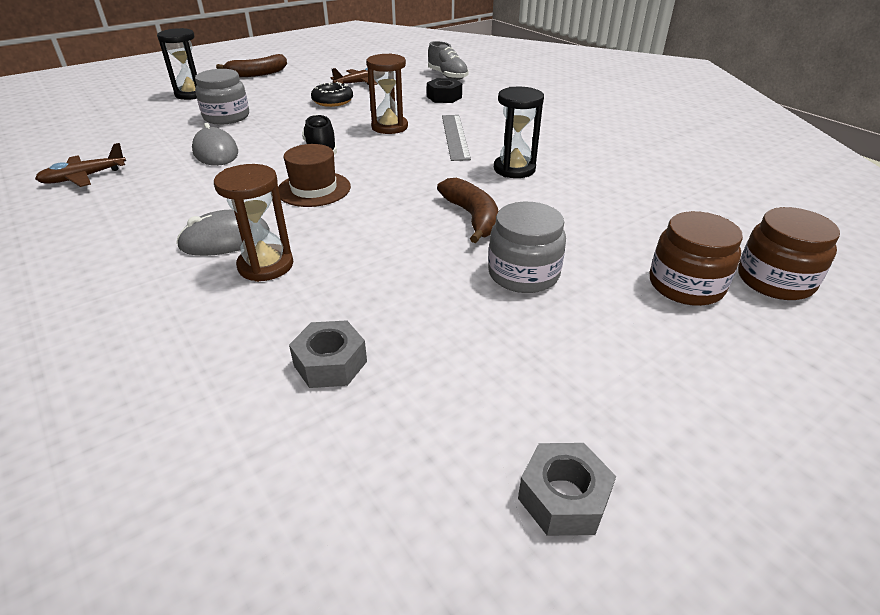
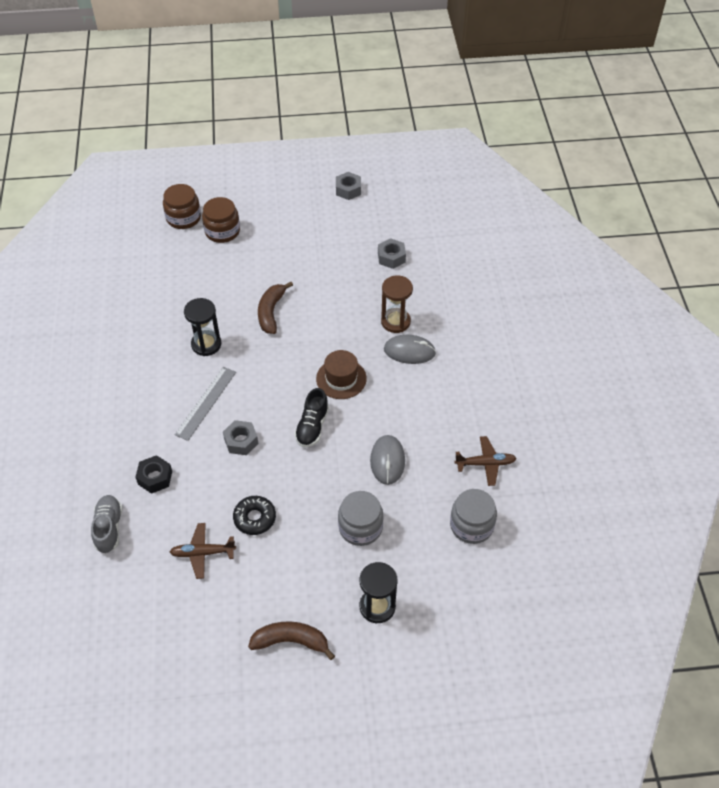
camera: 150 degrees left, 15 degrees up
(389, 127) = (241, 441): brown hourglass -> grey nut
(523, 274) = (282, 266): grey jar -> grey jar (471, 525)

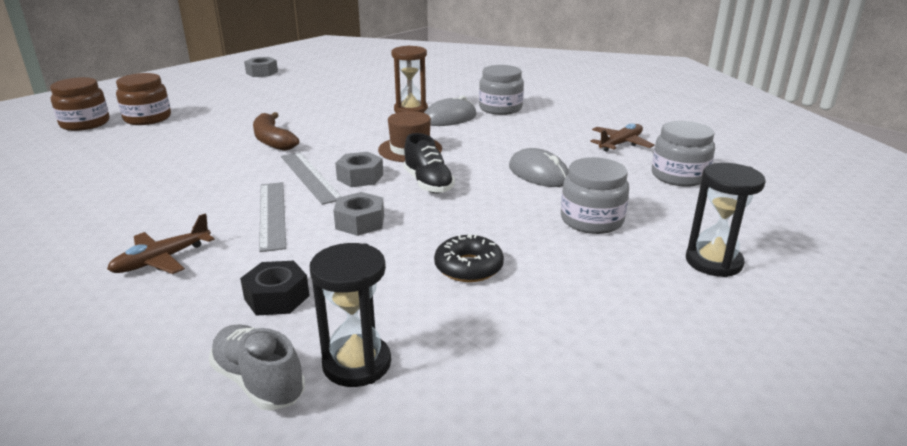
camera: 40 degrees left, 25 degrees down
(202, 553) = (447, 329): brown plane -> brown plane (162, 260)
(206, 344) = (217, 179): black hourglass -> black hourglass (357, 364)
(256, 374) = (310, 177): none -> grey ruler
(291, 641) = (690, 342): brown banana -> none
(391, 257) = (354, 87): grey nut -> grey nut (360, 177)
(461, 359) = (500, 108): none -> grey jar

